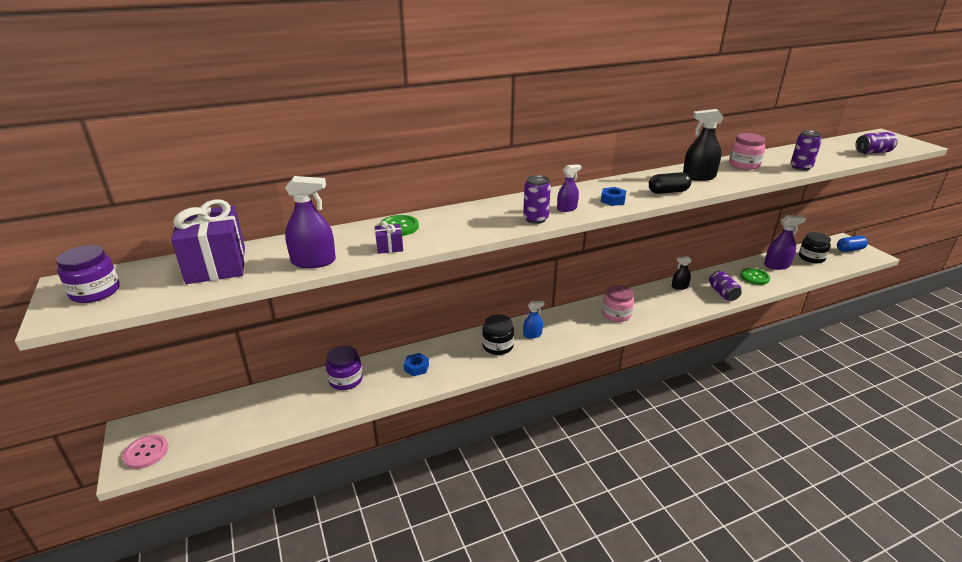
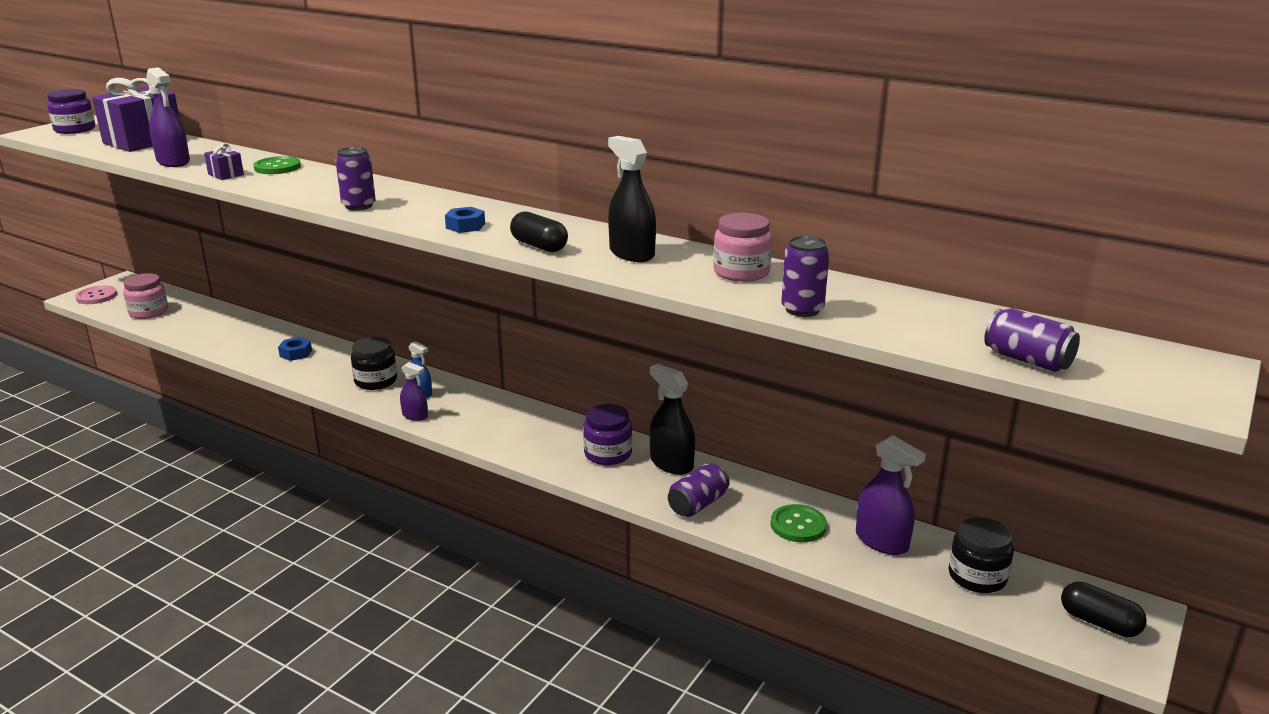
camera: 55 degrees right, 5 degrees down
(345, 380) = (248, 330): purple jar -> purple jar (608, 454)
(567, 208) = (408, 212): purple spray bottle -> purple spray bottle (415, 416)
(616, 314) = (530, 433): pink jar -> pink jar (149, 312)
(679, 287) = (671, 463): black spray bottle -> black spray bottle, size x1.66
(849, 249) = (1099, 622): blue capsule -> black capsule

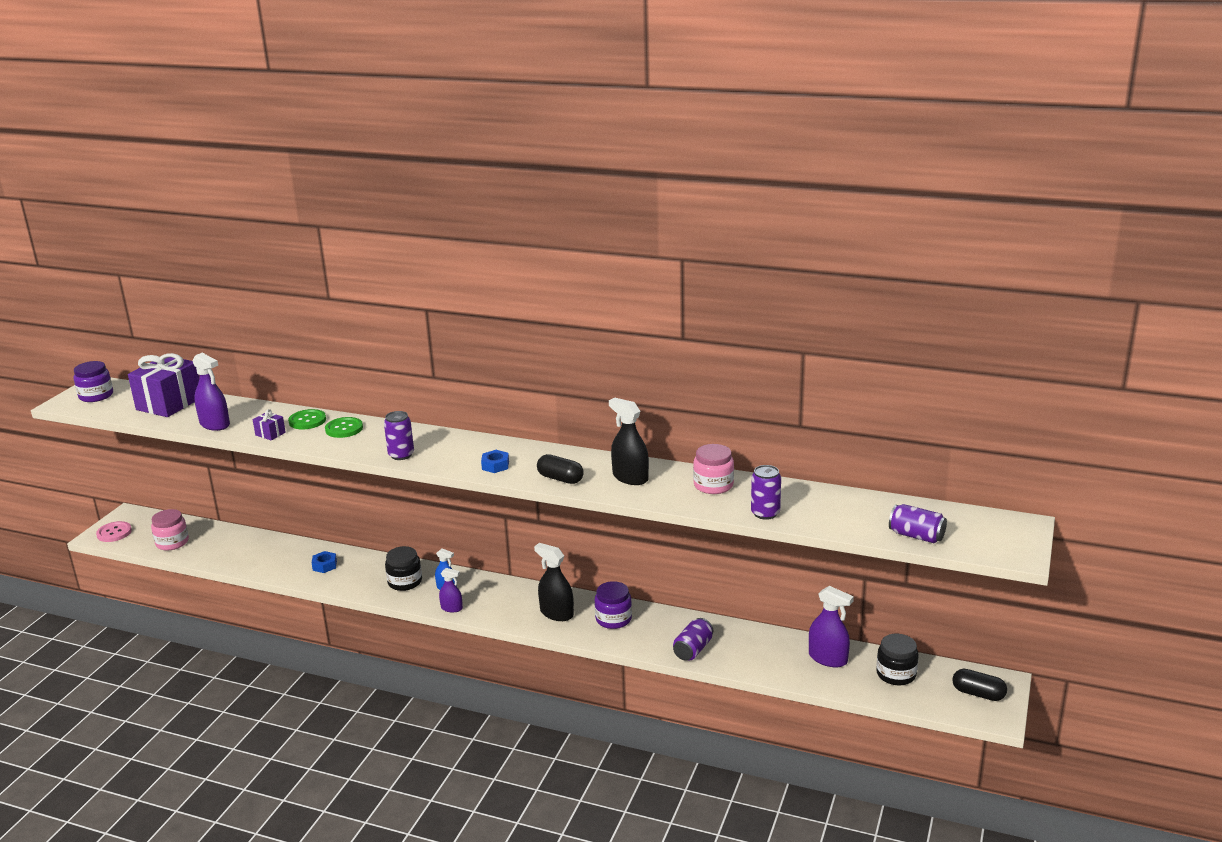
camera: 10 degrees left, 0 degrees up
(671, 463) = (663, 620): black spray bottle -> black spray bottle (556, 613)
(798, 525) = (768, 655): green button -> green button (344, 429)

